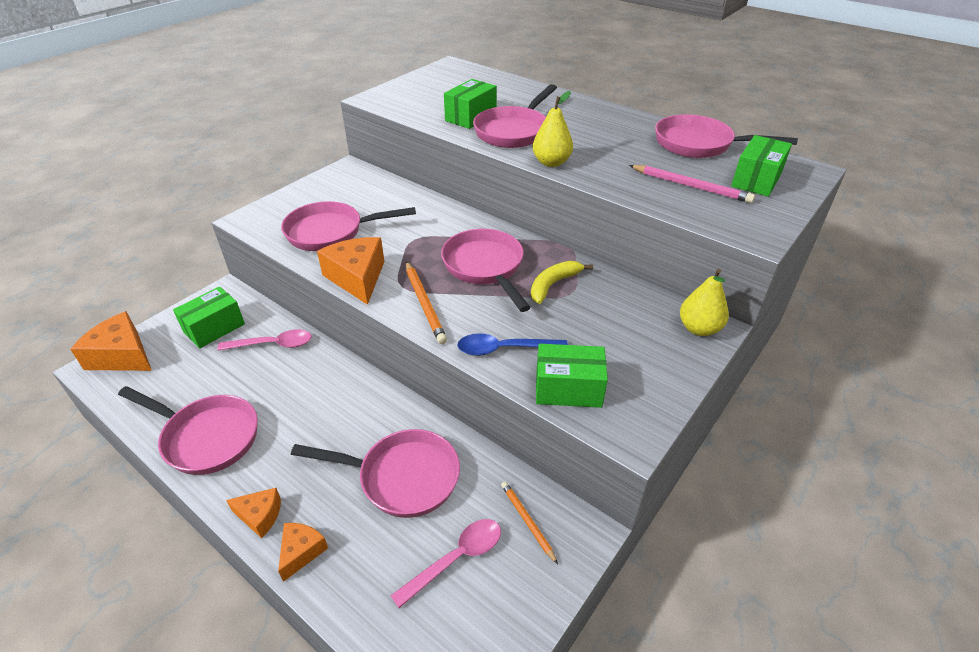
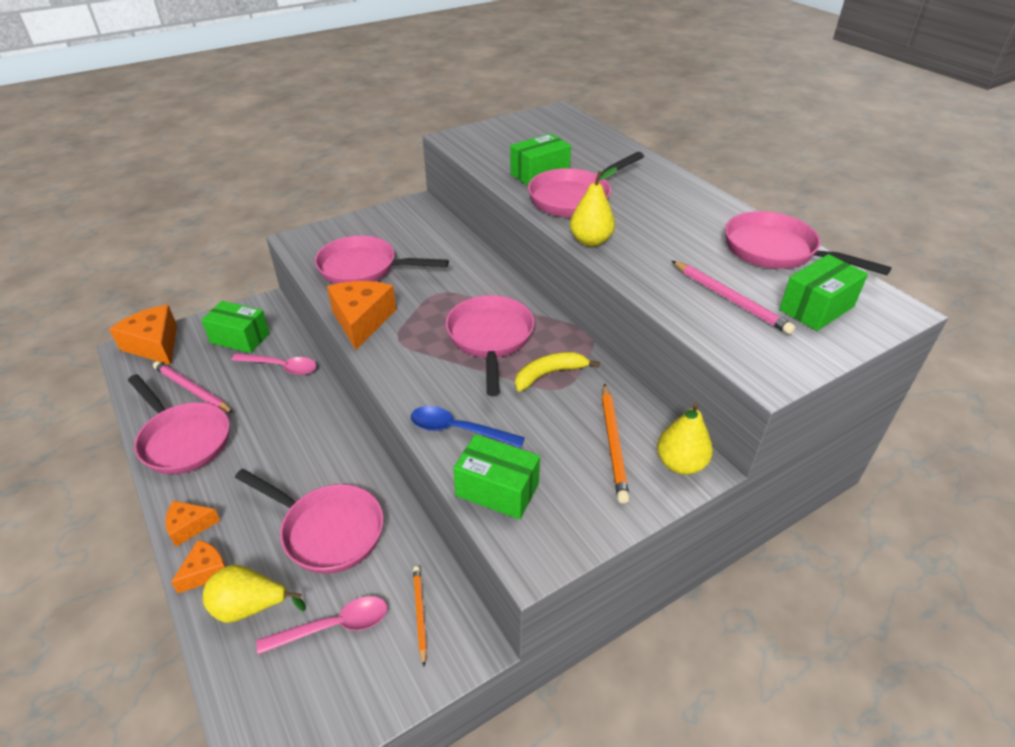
camera: 20 degrees right, 0 degrees up
(190, 388) = (193, 390): none -> pink pencil
(214, 328) = (240, 338): green box -> green box turned 45 degrees clockwise
(260, 516) = (189, 526): orange cheese -> orange cheese turned 135 degrees clockwise
(365, 569) = (250, 607): none -> yellow pear
(424, 304) = (408, 362): orange pencil -> orange pencil (613, 443)

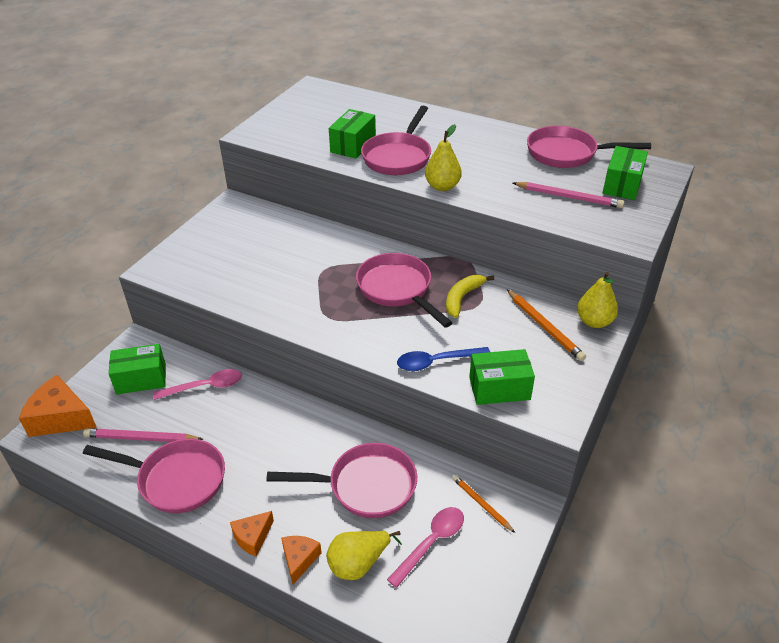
camera: 30 degrees left, 0 degrees up
(362, 321) = (284, 314): orange cheese -> none
(364, 268) = (241, 272): pink pan -> none

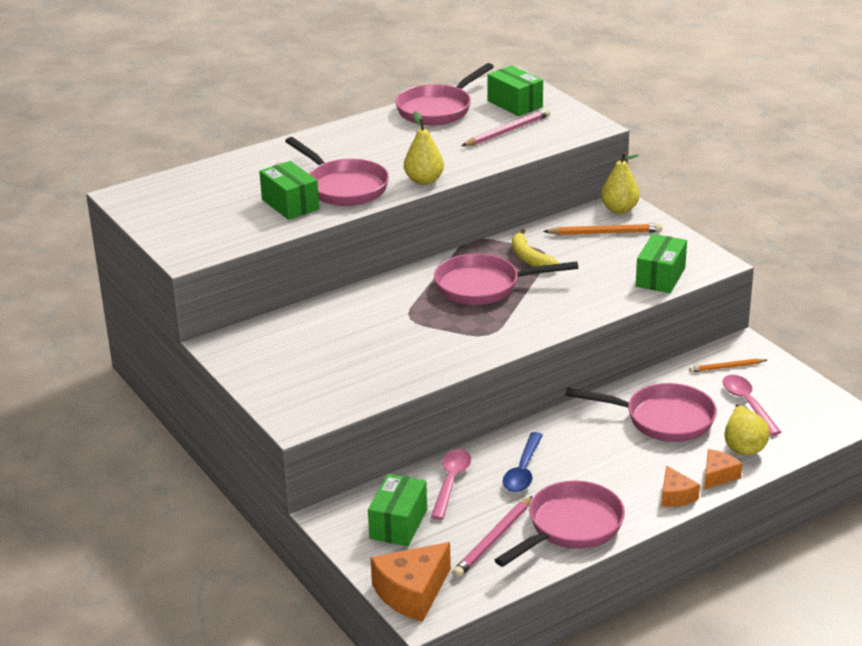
camera: 60 degrees left, 10 degrees down
(299, 559) = (718, 476): orange cheese -> orange cheese turned 90 degrees clockwise
(365, 486) = (662, 419): pink pan -> pink pan turned 75 degrees clockwise
(436, 362) = (602, 296): blue spoon -> blue spoon (523, 471)

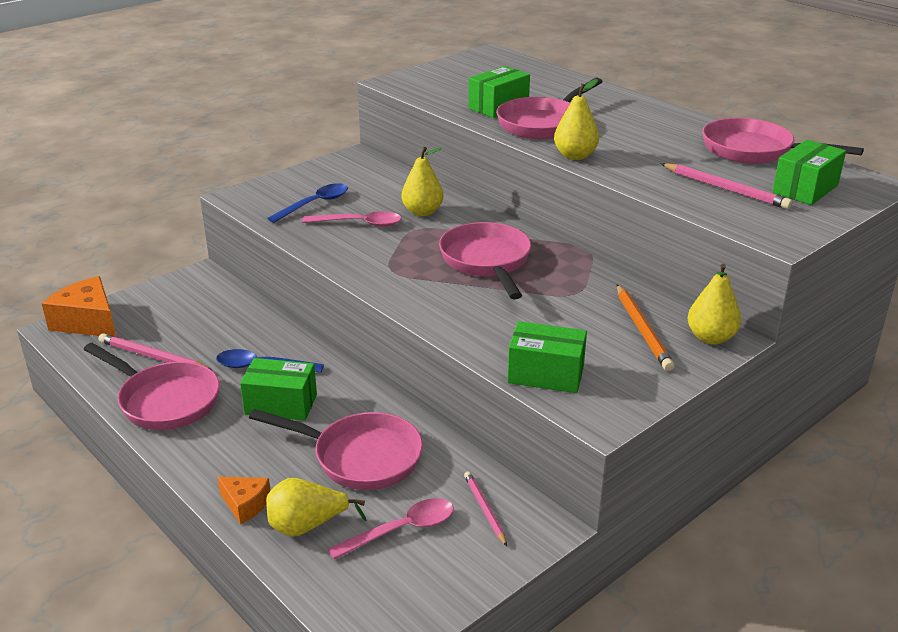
camera: 80 degrees right, 0 degrees up
(334, 372) = (315, 204): none -> blue spoon
(375, 312) = (422, 212): none -> yellow pear
(398, 524) = (185, 306): green box -> green box (281, 404)
(451, 482) = (246, 327): pink spoon -> pink spoon (360, 224)
(529, 258) = (558, 284): yellow banana -> none
(662, 419) = (360, 457): pink pan -> pink pan turned 75 degrees counterclockwise
(675, 496) = (209, 471): orange cheese -> none
(726, 367) = (485, 509): orange pencil -> pink pencil

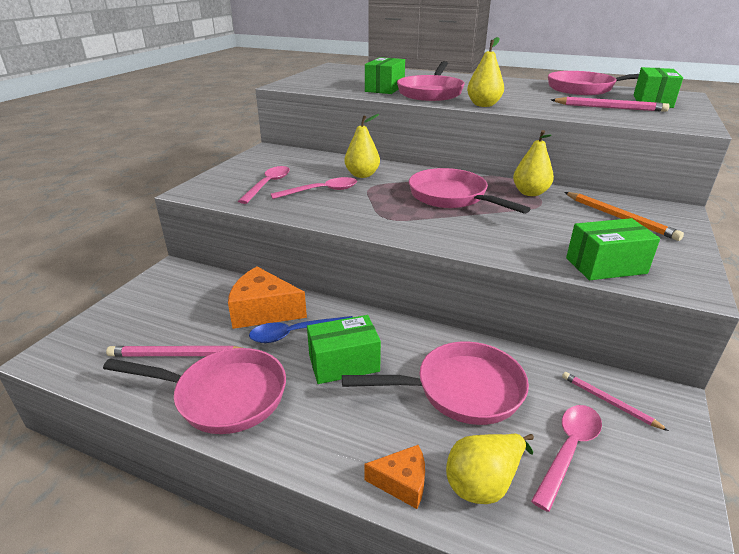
camera: 25 degrees left, 0 degrees up
(88, 322) = (80, 339): orange cheese -> orange cheese (263, 311)
(315, 204) = (268, 184): blue spoon -> pink spoon
(711, 338) = (667, 212): yellow pear -> yellow pear (530, 193)

